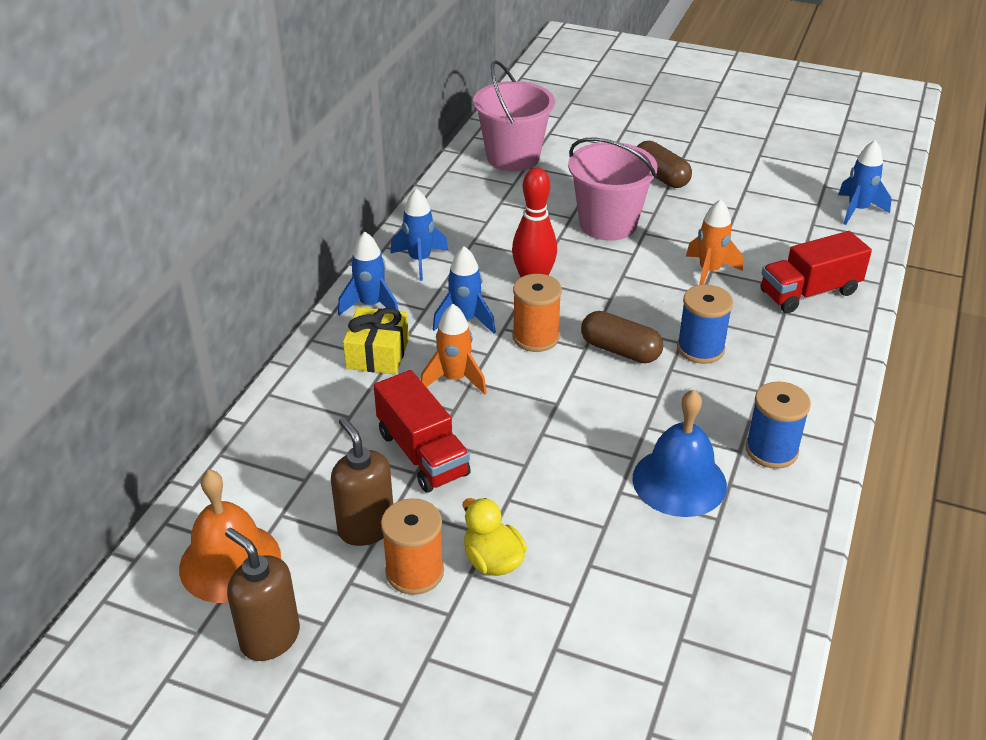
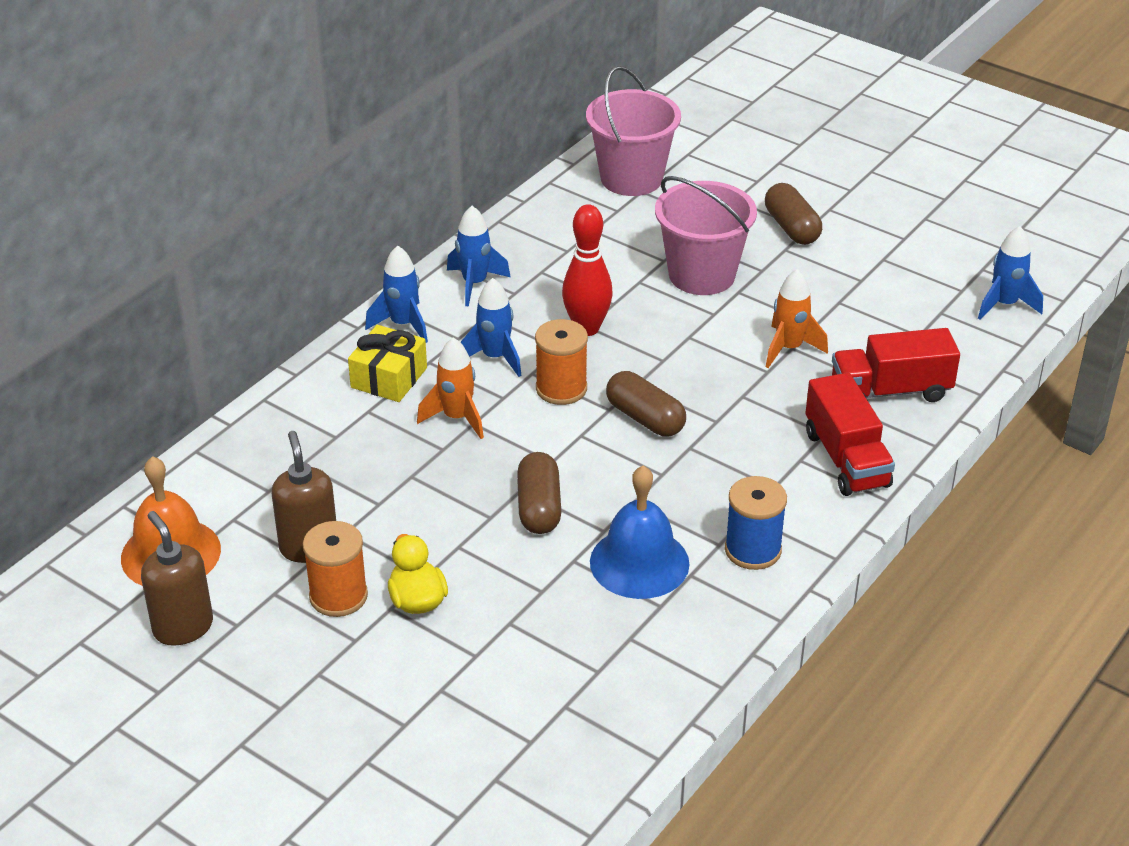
camera: 15 degrees right, 0 degrees up
(422, 453) = (392, 487): red truck -> red truck (846, 459)
(565, 447) = (539, 507): none -> brown capsule
(700, 349) = (733, 432): blue spool -> none

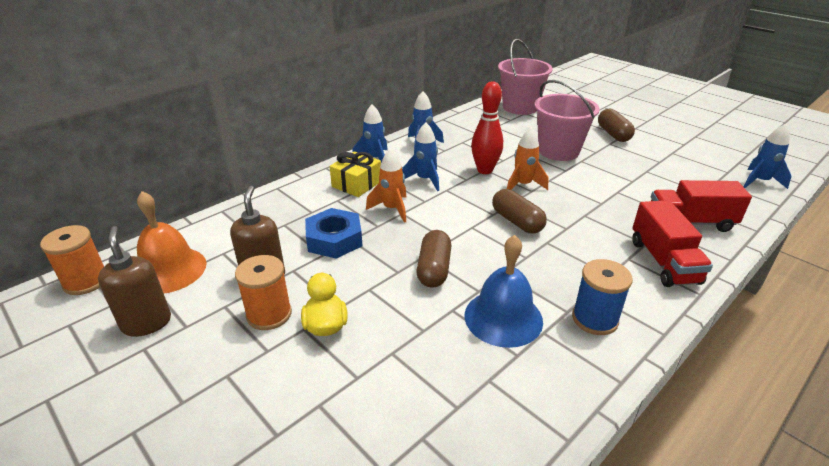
camera: 10 degrees right, 5 degrees down
(386, 479) = (334, 239): none -> blue nut
(561, 389) = (463, 200): orange spool -> orange spool (86, 281)
(789, 348) = (615, 192): orange rocket -> orange rocket (523, 185)

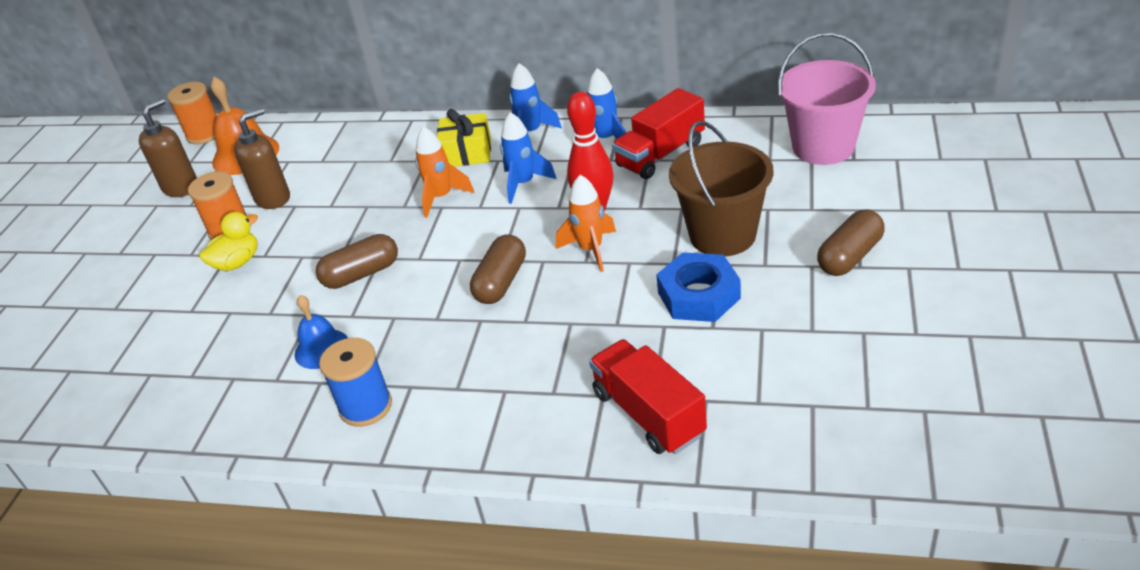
camera: 60 degrees right, 5 degrees up
(334, 239) = (357, 198): blue nut -> blue nut (698, 295)
(503, 317) = (321, 348): blue bell -> blue bell, size x0.63
(558, 151) = (722, 235): pink bucket -> brown bucket
(663, 262) = (523, 420): red truck -> red truck (660, 155)
(759, 181) = (874, 450): blue rocket -> none

